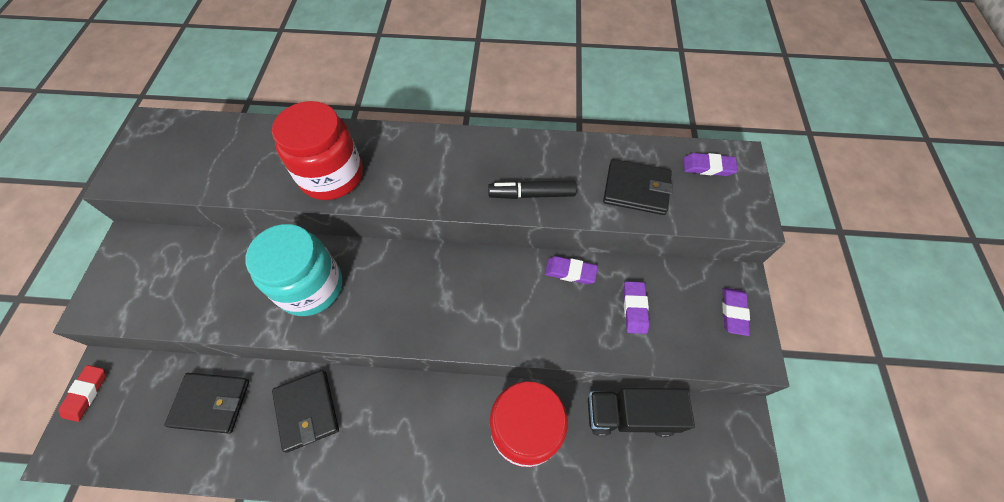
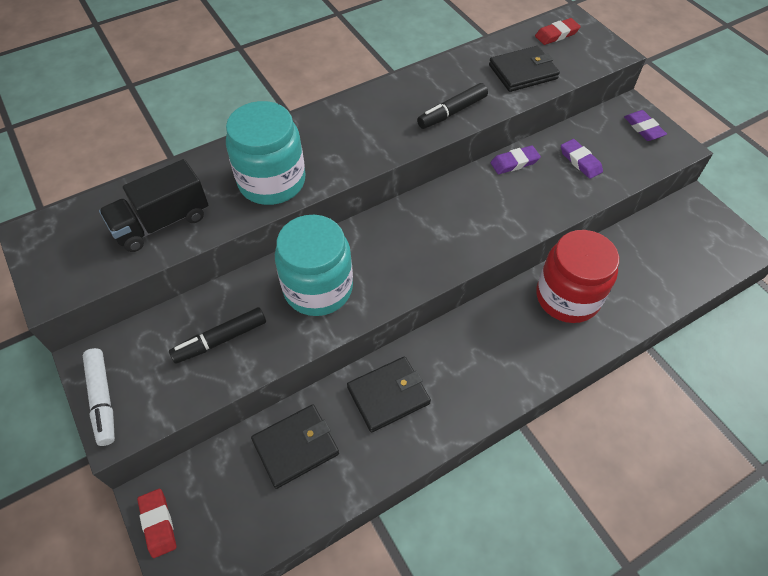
camera: 35 degrees left, 5 degrees down
(106, 278) = (102, 399): none -> white marker
(211, 284) = (221, 340): none -> black marker
(307, 411) = (388, 395): black wallet -> black wallet turned 60 degrees counterclockwise
(331, 176) = (272, 181): red jar -> turquoise jar
(630, 415) = (627, 243): black truck -> black truck (162, 222)
(708, 167) = (556, 34): purple eraser -> red eraser

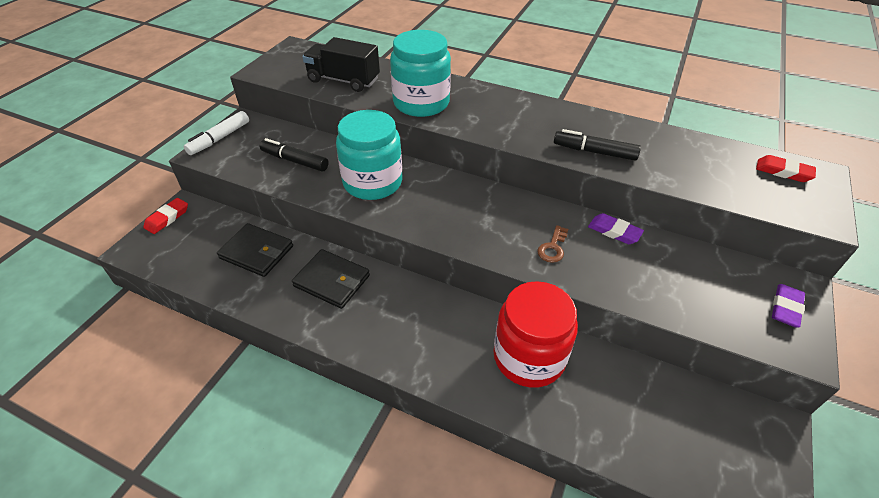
camera: 55 degrees right, 10 degrees down
(504, 210) = (553, 248): none -> brown key
(523, 72) = (700, 171): black wallet -> none
(580, 161) = (673, 276): purple eraser -> none

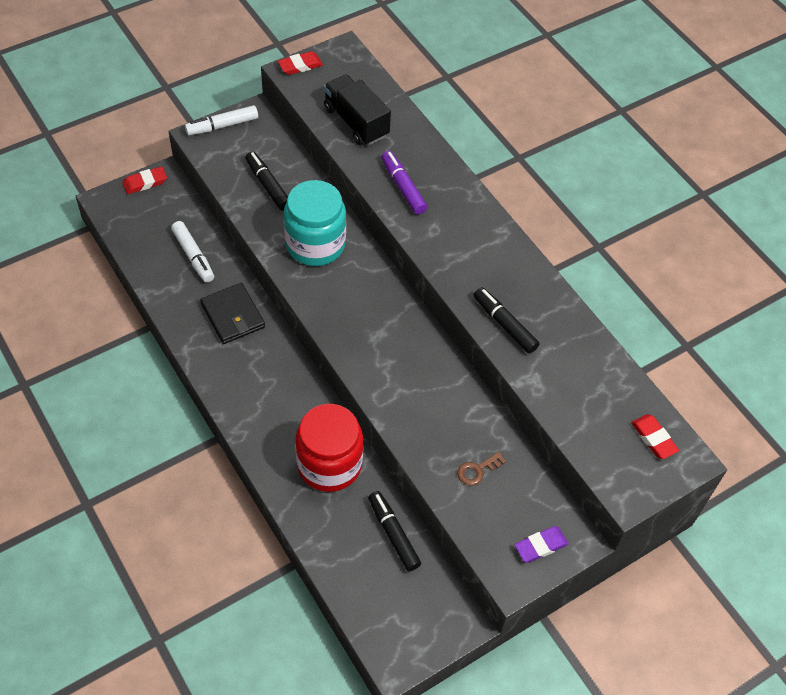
camera: 30 degrees right, 10 degrees up
(256, 252) = (193, 256): black wallet -> white marker
(265, 65) = (300, 66): none -> red eraser
(421, 103) = (403, 187): turquoise jar -> purple marker
(553, 248) = (407, 389): brown key -> brown key (477, 470)
(614, 231) = (474, 405): purple eraser -> none
(641, 384) = (393, 534): none -> black marker

